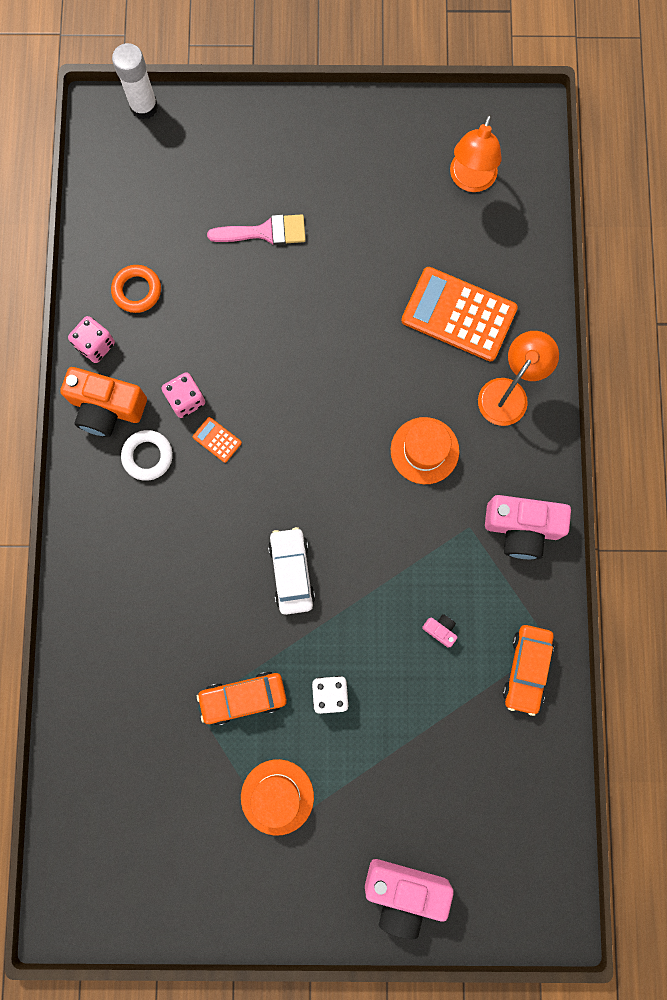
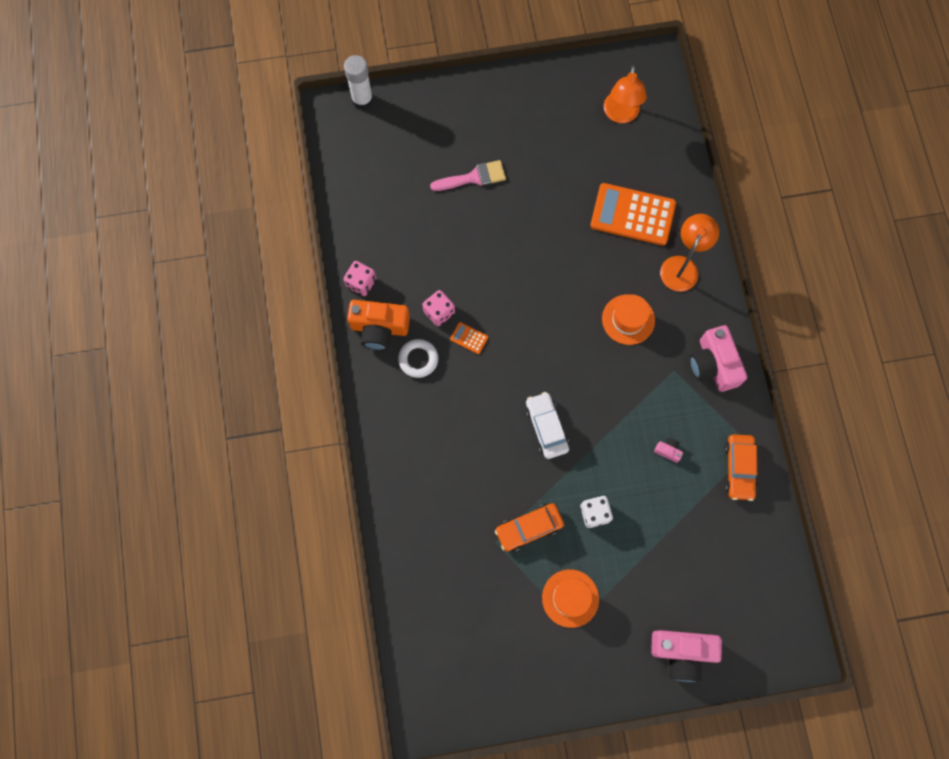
camera: 10 degrees left, 5 degrees down
(137, 290) = (385, 237): orange ring -> none
(522, 528) = (713, 364): pink camera -> pink camera turned 75 degrees clockwise

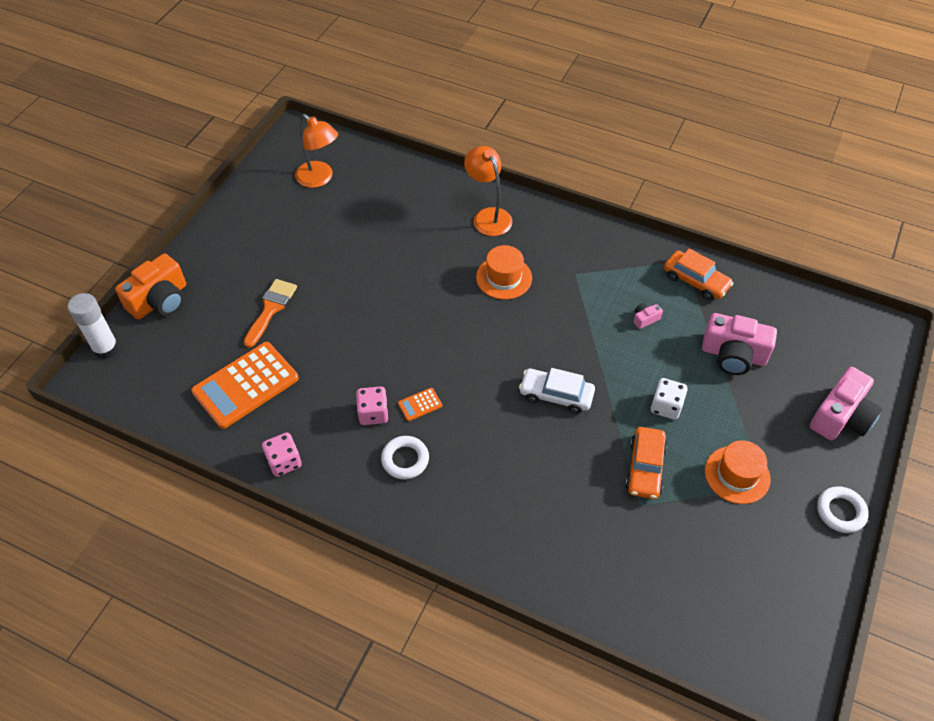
camera: 55 degrees left, 20 degrees down
(379, 328) = (344, 474): orange camera -> orange camera (160, 300)
(473, 177) = (271, 309): pink brush -> orange brush
(591, 691) = (840, 511): none -> white ring
(632, 215) = (414, 221): orange calculator -> orange calculator (246, 385)
(713, 364) = (591, 245): pink camera -> pink camera (733, 355)

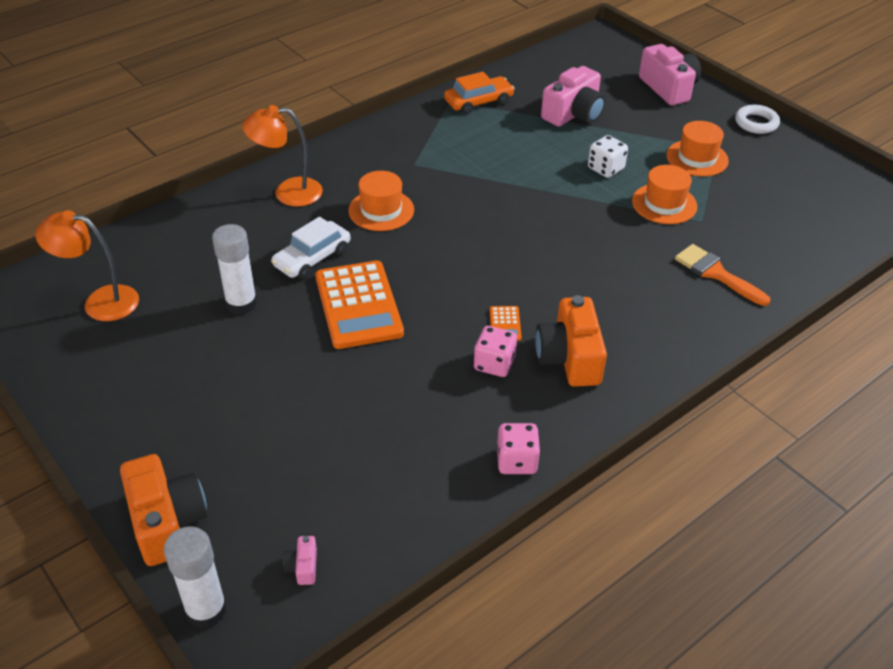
camera: 65 degrees left, 10 degrees down
(246, 385) = (380, 466): orange calculator -> orange calculator (358, 305)
(271, 309) = (276, 408): orange brush -> orange brush (716, 273)
(320, 179) = (100, 302): orange lamp -> orange lamp turned 150 degrees counterclockwise
(356, 246) = (241, 303): none -> white glue stick
(405, 460) = (569, 358): white ring -> orange camera
(556, 395) = (552, 227): white car -> white car (312, 258)
(645, 319) = (500, 144): pink camera -> pink camera (303, 567)
(645, 468) = (664, 204): orange car -> orange hat

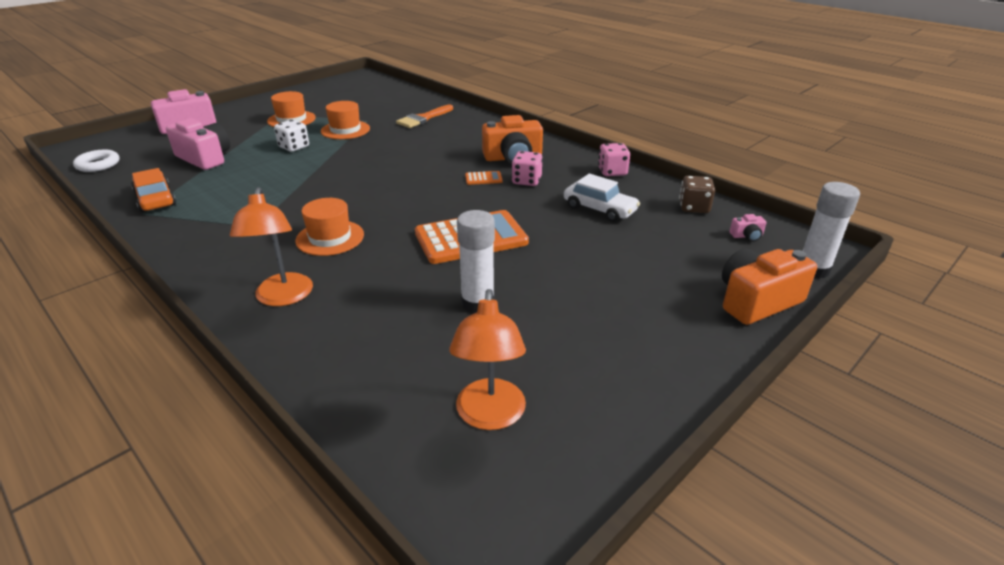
camera: 95 degrees left, 10 degrees down
(312, 258) = (404, 269): white car -> white car (599, 209)
(391, 530) = (694, 207): none -> brown dice
(756, 123) = (254, 102): white ring -> white ring (98, 164)

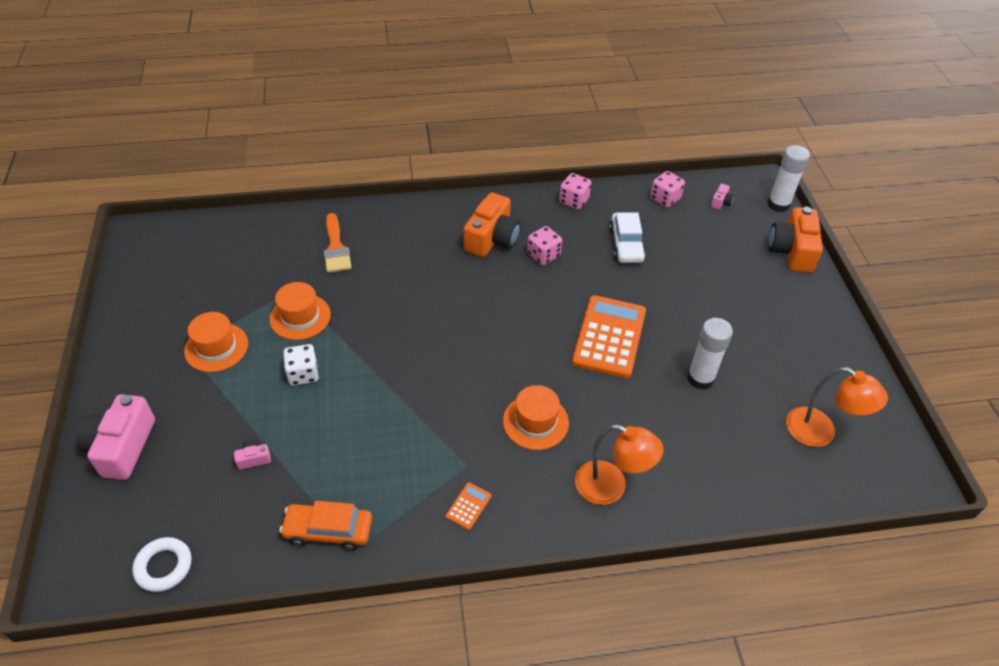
camera: 55 degrees left, 15 degrees up
(205, 158) = (254, 459): pink camera -> pink camera, size x0.43
(483, 178) = (514, 277): orange calculator -> orange calculator (468, 506)
(599, 209) = (626, 244): white car -> white car turned 105 degrees clockwise
(694, 207) = (665, 199): brown dice -> pink dice

